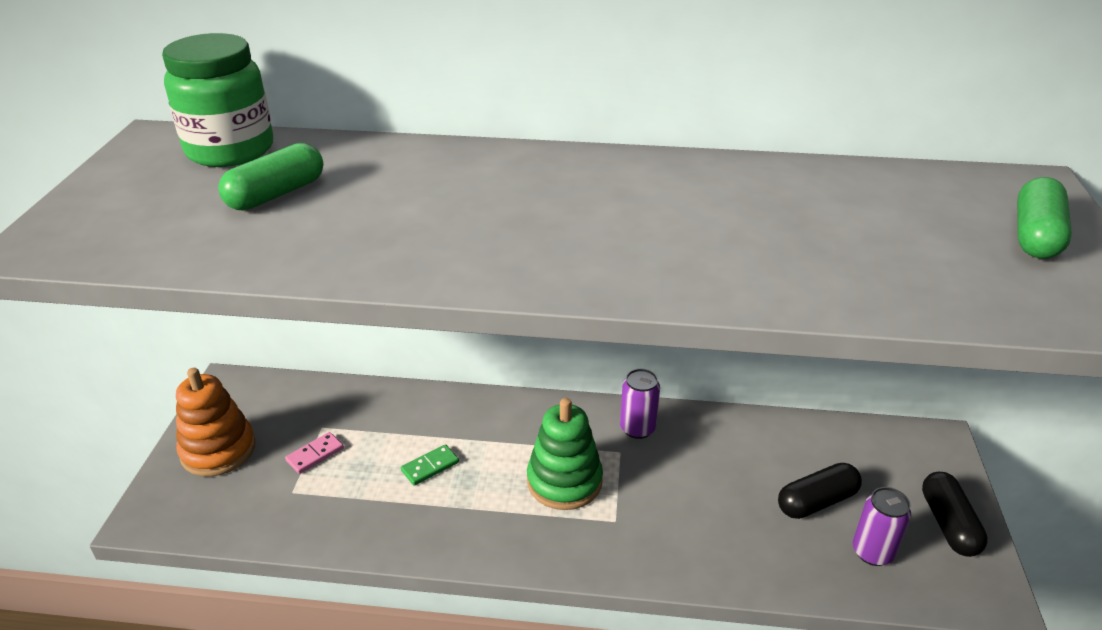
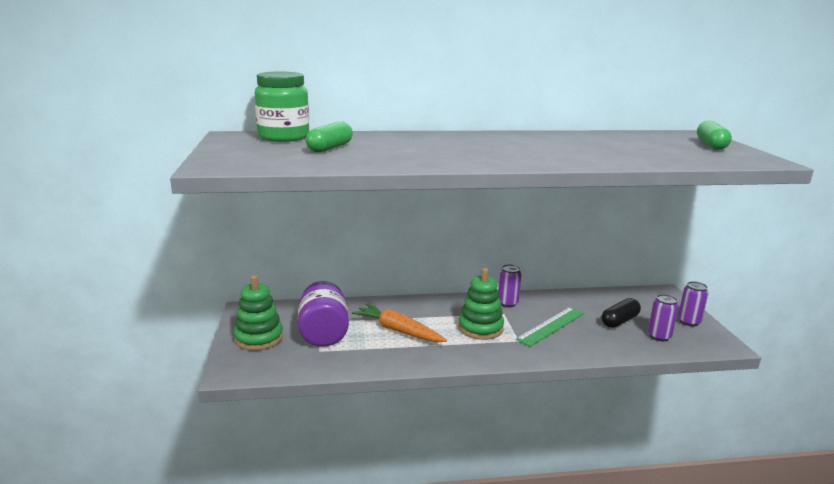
camera: 15 degrees left, 15 degrees down
(218, 450) = (259, 338): orange stacking toy -> green stacking toy
(315, 455) = (323, 333): pink domino -> purple jar
(430, 466) = (398, 331): green domino -> orange carrot
(687, 495) = (551, 326): none -> green ruler
(948, 524) = (689, 322): black capsule -> purple can

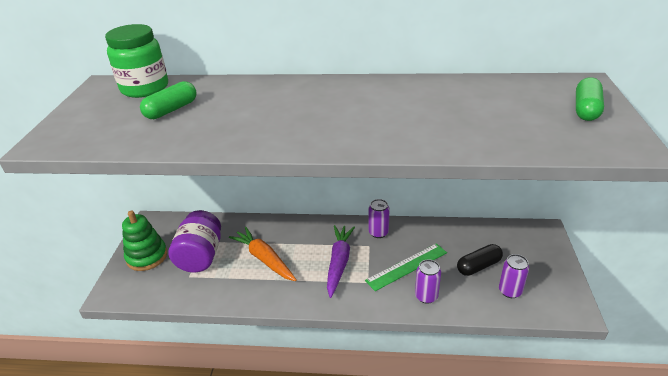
camera: 15 degrees right, 15 degrees up
(480, 328) = (339, 263): green stacking toy -> purple carrot
(689, 322) = (551, 274): purple can -> purple can (426, 296)

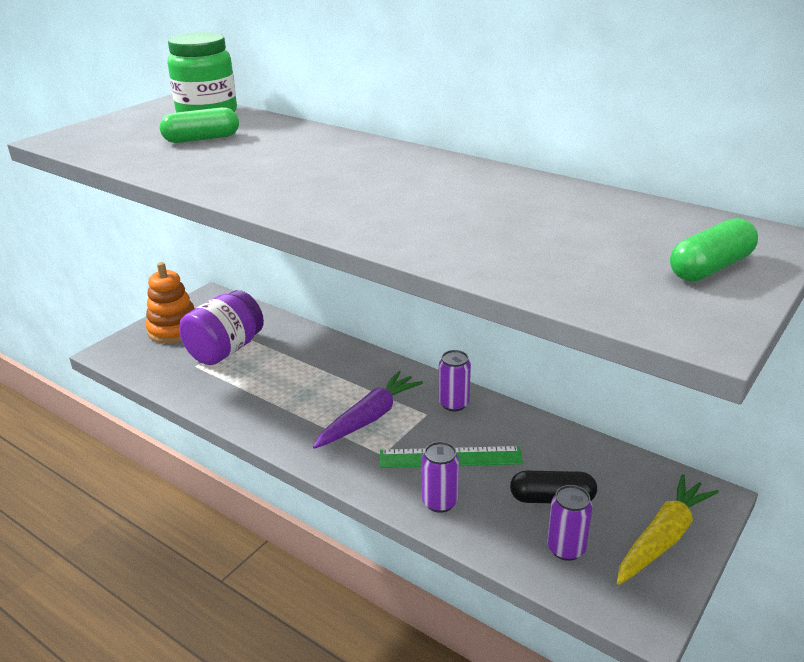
camera: 30 degrees right, 5 degrees down
(147, 256) = (174, 330): green stacking toy -> orange stacking toy
(264, 259) = (288, 379): orange carrot -> none
(545, 263) = (662, 538): none -> yellow carrot

